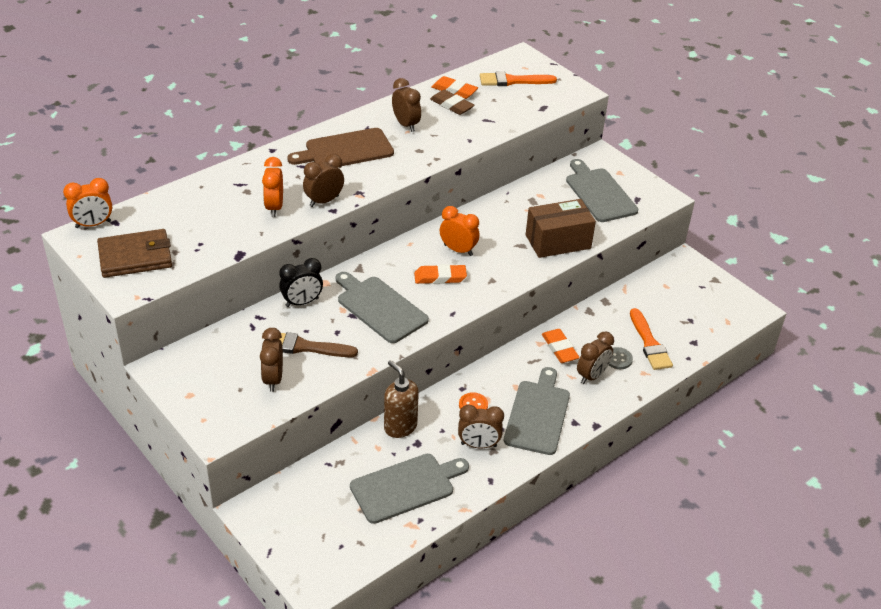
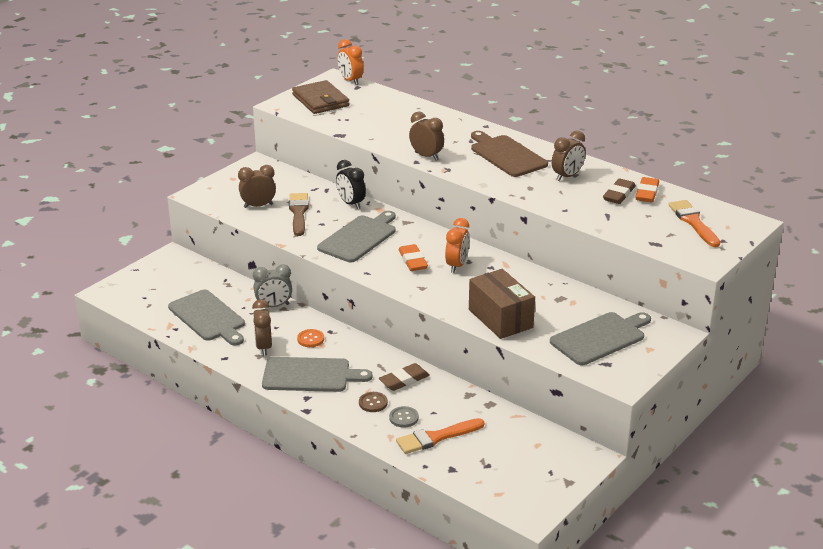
camera: 80 degrees right, 10 degrees down
(274, 207) = (406, 138): orange clock -> none
(400, 427) = (274, 306): brown soap dispenser -> grey clock
(559, 348) = (404, 380): orange eraser -> brown eraser
(592, 376) = (373, 403): brown clock -> brown button

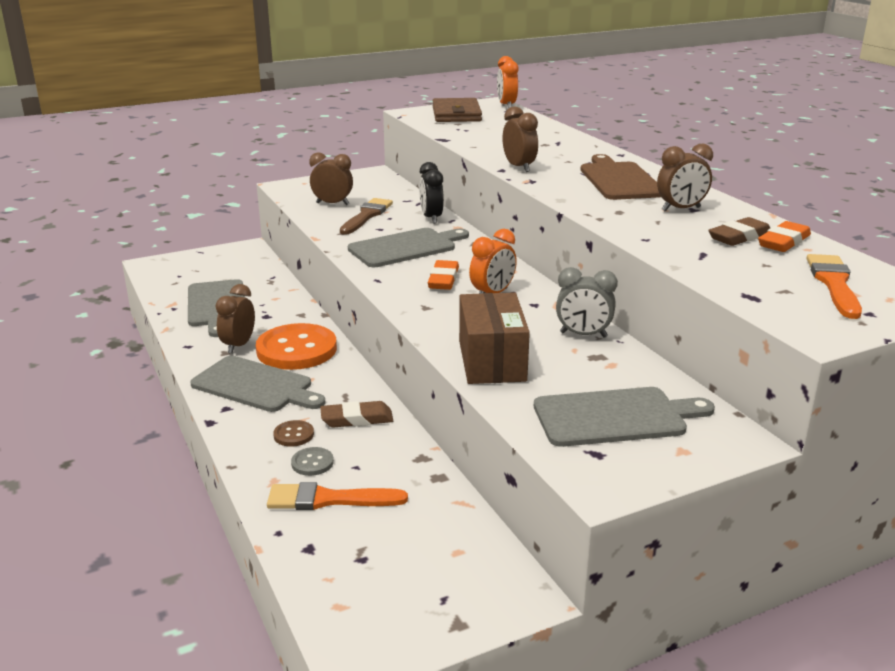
camera: 25 degrees right, 5 degrees down
(274, 306) = (293, 310): grey clock -> grey clock (583, 335)
(310, 339) = (296, 349): orange button -> orange button, size x2.33

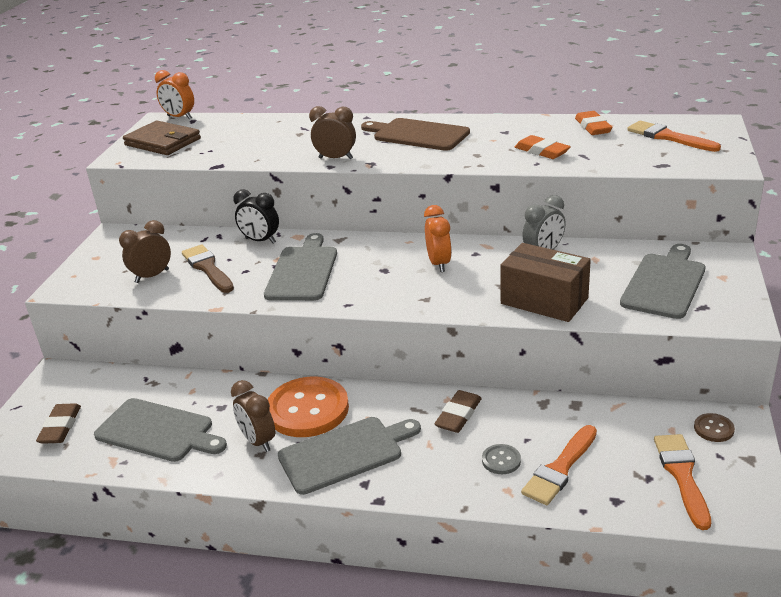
camera: 50 degrees left, 5 degrees up
(293, 435) = (449, 457): brown button -> brown button (713, 429)
(385, 580) = (682, 475): none -> orange brush
(443, 279) = (387, 275): orange eraser -> orange eraser (541, 151)
(681, 209) = (500, 135): brown clock -> none
(739, 237) = (569, 135): brown eraser -> brown eraser (60, 427)

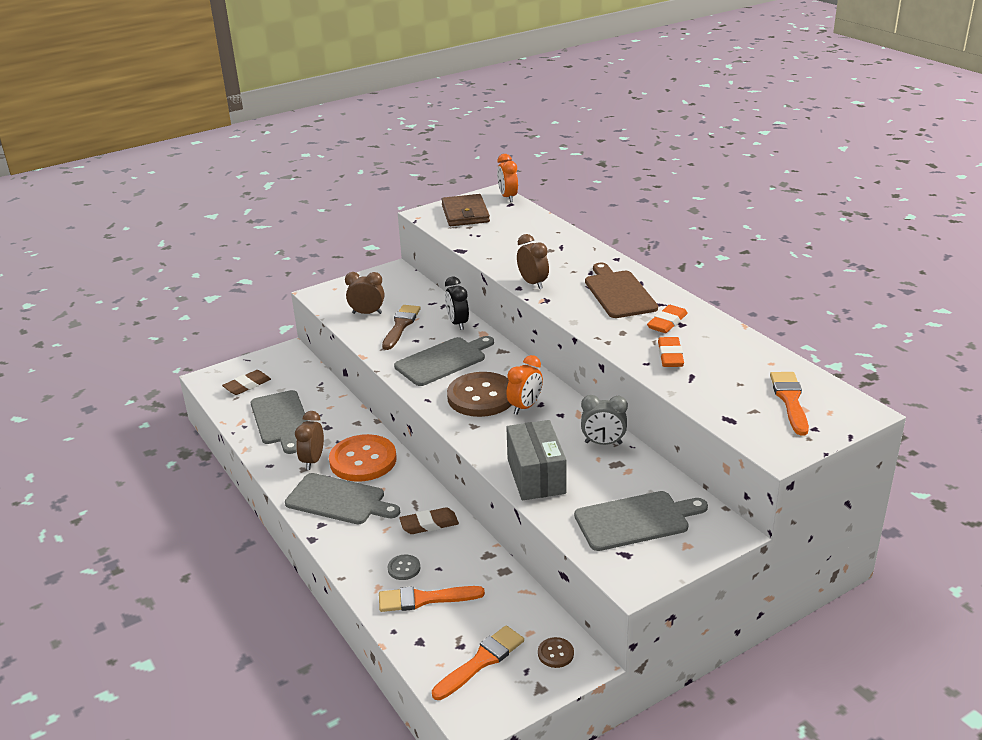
camera: 45 degrees right, 0 degrees up
(389, 277) = (481, 397): none -> brown button
(544, 301) = (536, 476): brown box -> grey box
(592, 127) = (753, 357): orange eraser -> orange eraser (667, 322)

